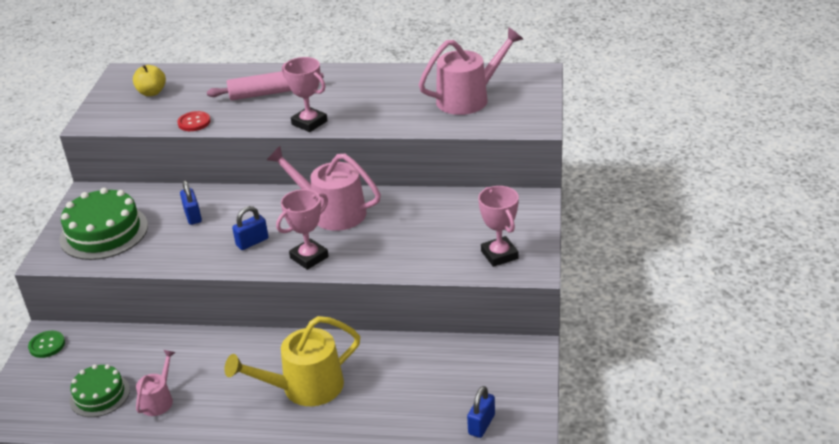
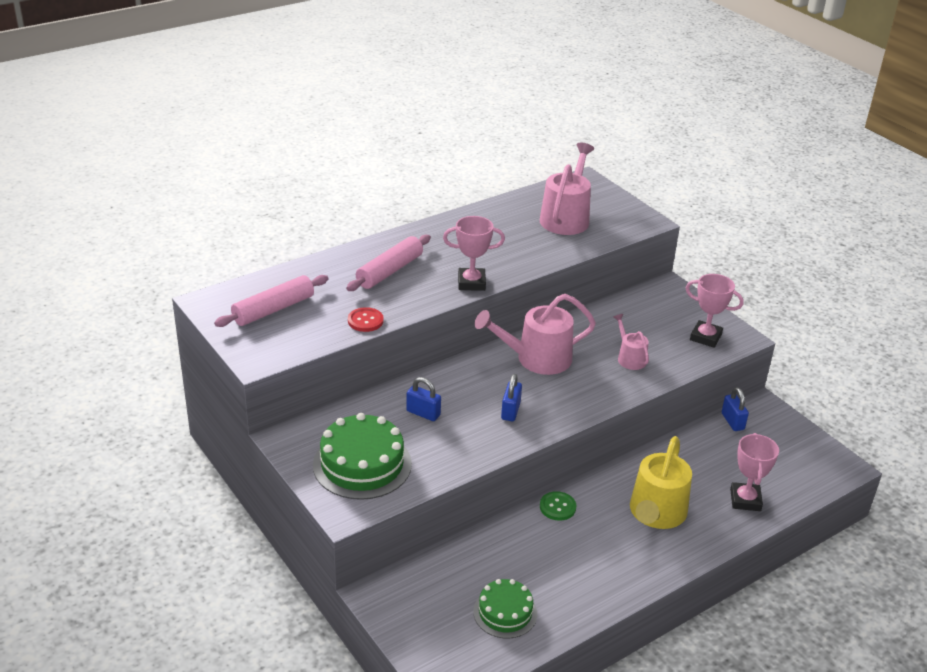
camera: 45 degrees left, 0 degrees up
(47, 345) = (390, 601): green button -> green button (557, 507)
(152, 92) = (273, 309): yellow apple -> pink rolling pin
(158, 400) = (561, 587): pink watering can -> pink watering can (630, 358)
(309, 257) = (575, 402): pink trophy -> pink trophy (745, 500)
(481, 424) = (804, 472): blue padlock -> blue padlock (732, 421)

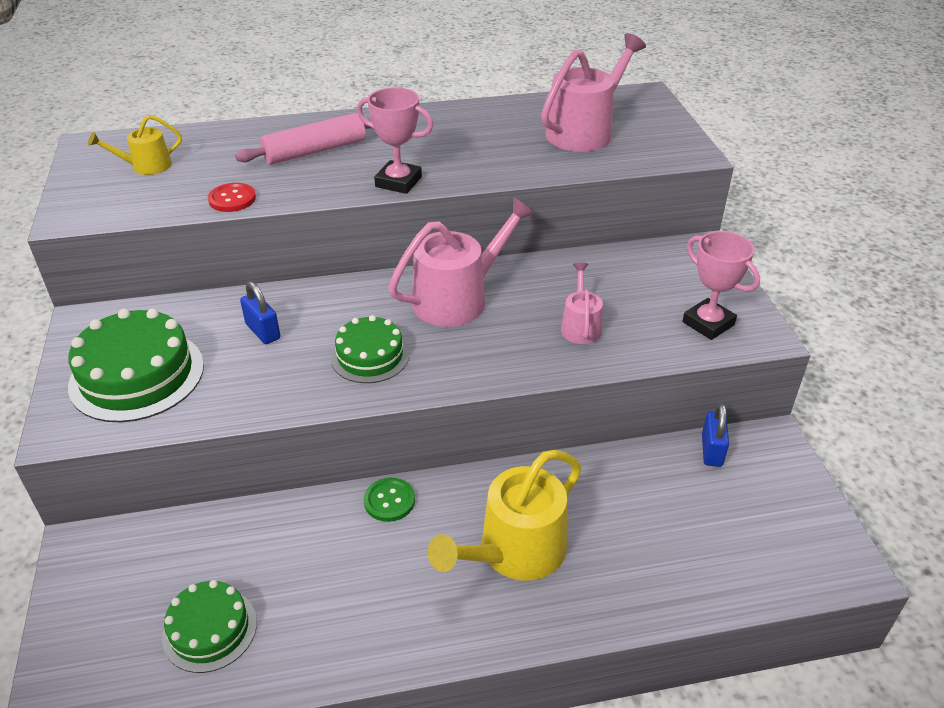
camera: 25 degrees right, 5 degrees up
(273, 309) = (146, 166): pink rolling pin -> yellow watering can
(510, 411) = (370, 356): blue padlock -> green cake
(537, 358) = (457, 299): pink watering can -> pink watering can turned 135 degrees clockwise
(745, 500) = (659, 572): pink trophy -> none

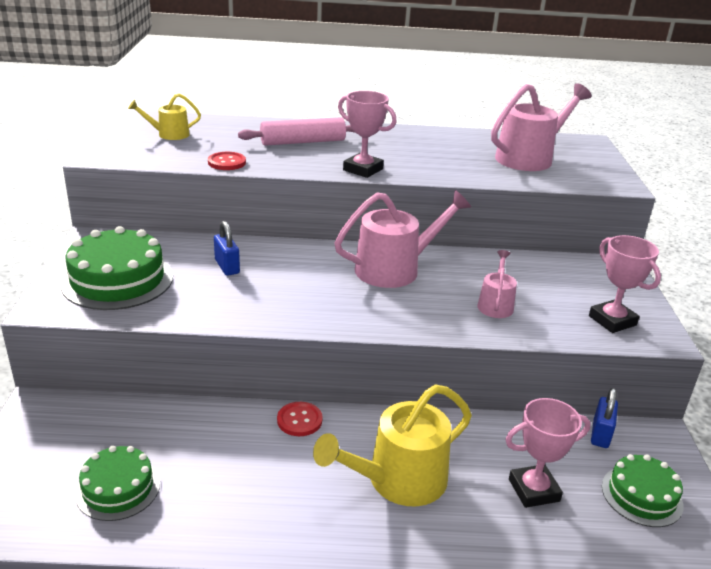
camera: 10 degrees right, 10 degrees down
(370, 356) = (308, 297): green cake -> green cake (641, 495)
(389, 501) = (299, 420): green button -> red button
(657, 532) = (534, 490): none -> pink trophy

